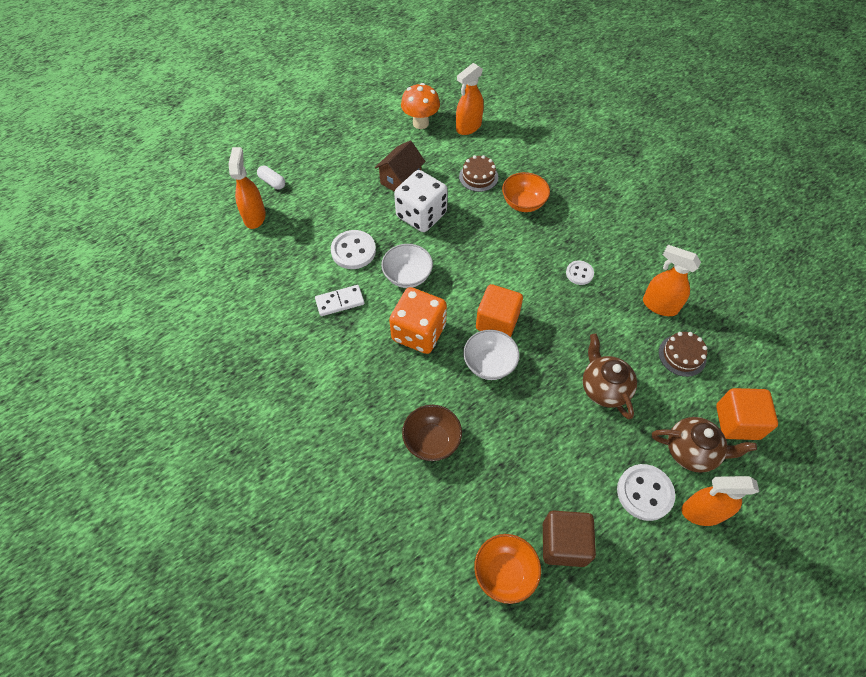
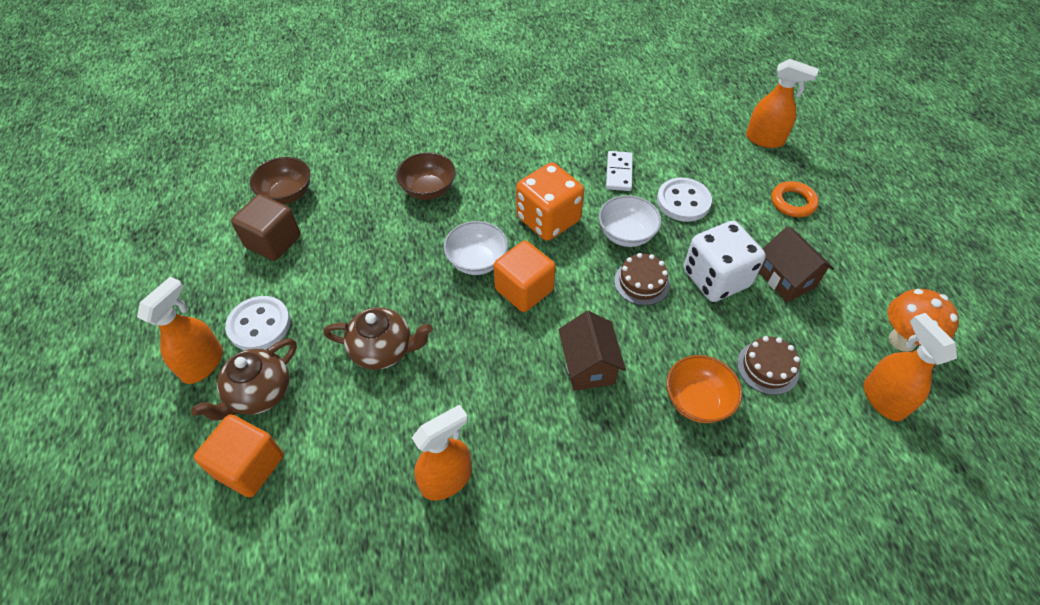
camera: 115 degrees right, 5 degrees down
(272, 182) = (816, 164): white capsule -> none
(323, 188) = (793, 202): none -> orange ring
(505, 572) = (287, 194): orange bowl -> brown bowl
(535, 262) = (588, 366): none -> brown house
(579, 273) = (546, 408): white button -> none
(682, 355) = (365, 460): brown cake -> brown cake (641, 282)

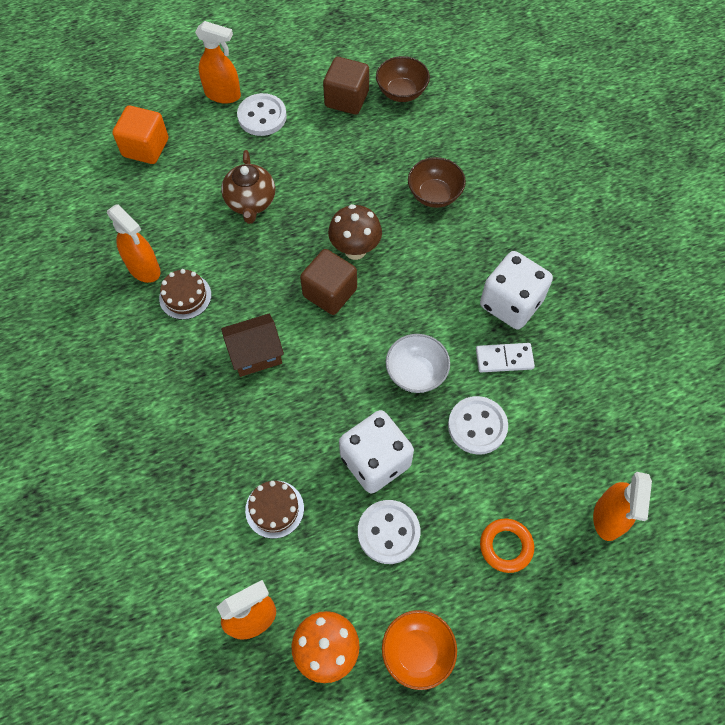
camera: 80 degrees right, 10 degrees up
(259, 394) = (202, 135): brown teapot -> none
(477, 261) = (355, 250): white bowl -> brown mushroom
(524, 290) = (330, 292): orange cube -> brown cube
(548, 219) = (420, 300): orange dice -> none
(563, 158) = (511, 303): none -> white dice
(641, 282) = (357, 391): brown cake -> brown cake (185, 296)
(697, 401) = (231, 446): orange bowl -> orange bowl (417, 652)
(786, 279) = (388, 532): brown house -> white button

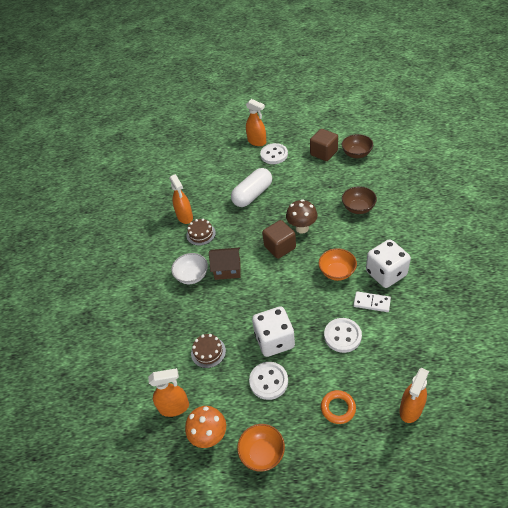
camera: 25 degrees right, 15 degrees down
(145, 148) = (207, 160): orange cube -> none
(251, 202) = (252, 195): brown teapot -> white capsule
(416, 373) = (315, 299): white bowl -> white bowl (192, 276)
(436, 318) = (337, 272): none -> orange bowl

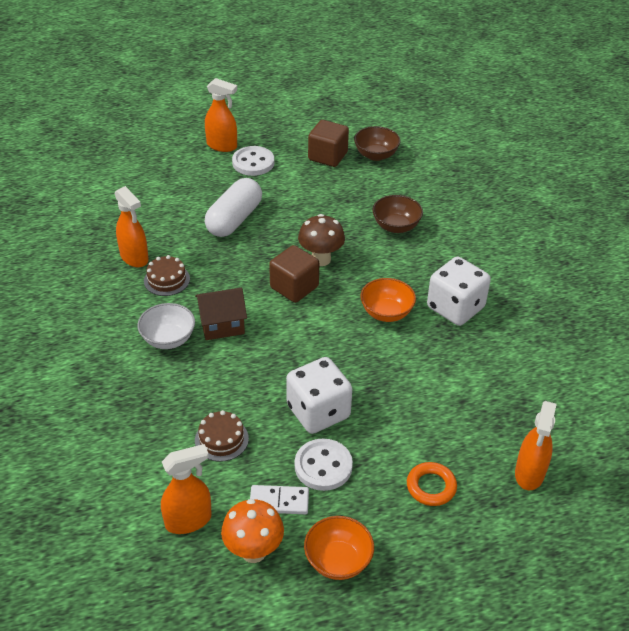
camera: 20 degrees left, 5 degrees down
(342, 336) = (414, 394): white button -> none
(372, 302) = (445, 347): white domino -> white domino (279, 501)

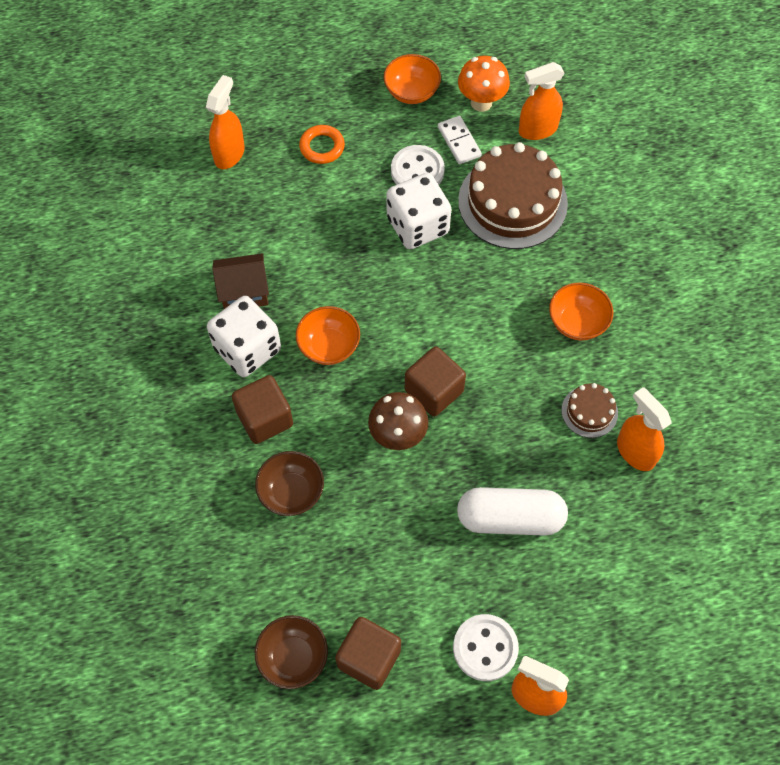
camera: 175 degrees left, 20 degrees up
(168, 339) = (577, 322): white bowl -> orange bowl
(221, 439) = (512, 202): brown cake -> brown cake, size x2.12
(222, 325) = (518, 338): brown house -> brown house (244, 292)
(234, 219) = (510, 518): white capsule -> white capsule turned 60 degrees clockwise
(279, 501) = (459, 141): white domino -> white domino turned 60 degrees clockwise
(427, 265) = (265, 418): none -> brown cube

